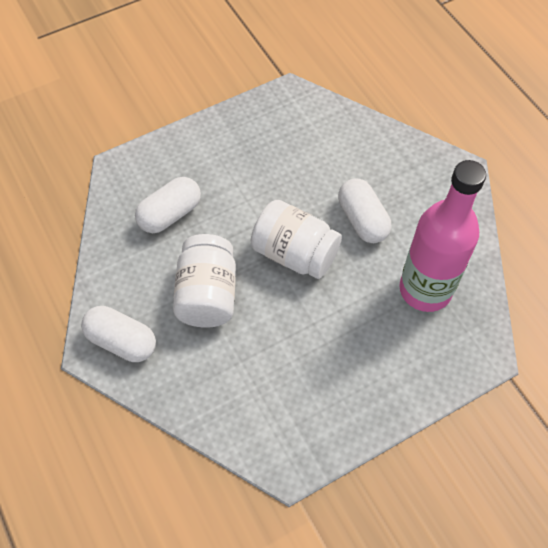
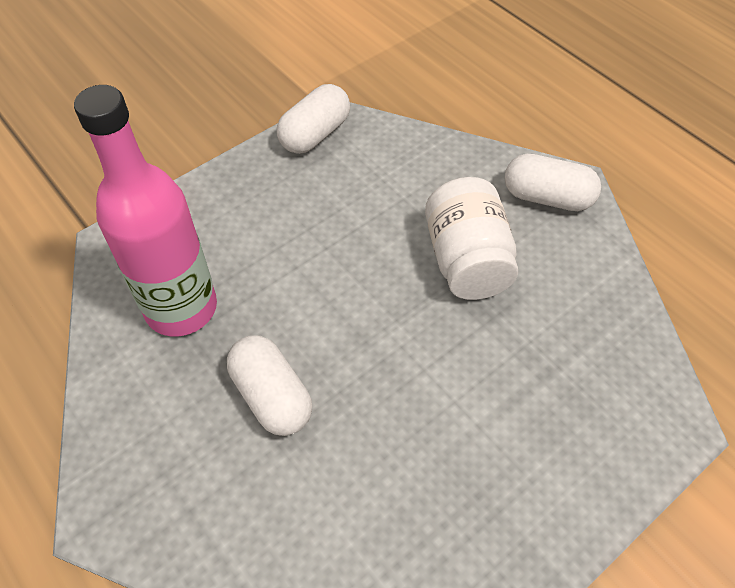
camera: 170 degrees right, 5 degrees down
(170, 214) = (560, 359): white capsule -> white capsule (315, 134)
(294, 253) = (365, 330): white jar -> none

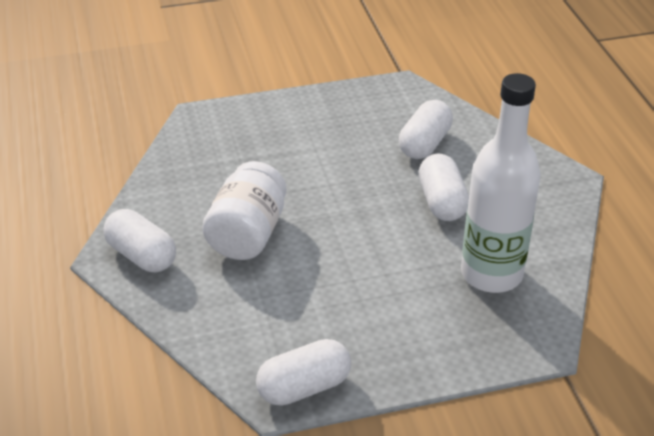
camera: 155 degrees left, 15 degrees down
(181, 308) = (491, 274): pink bottle -> white bottle
(336, 506) = (425, 144): none -> white capsule

